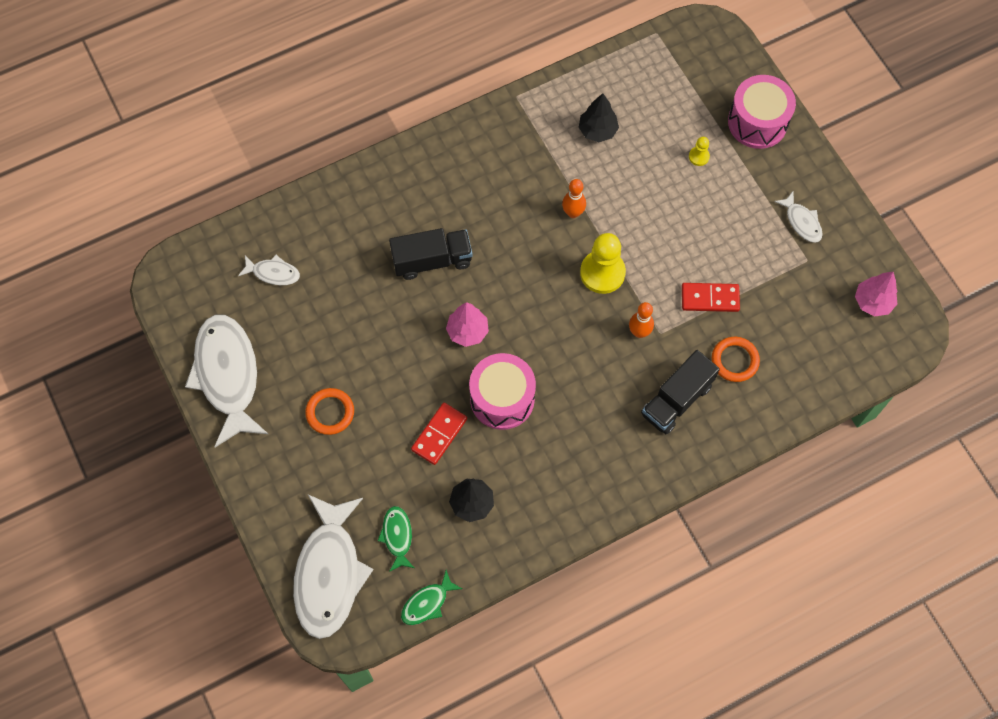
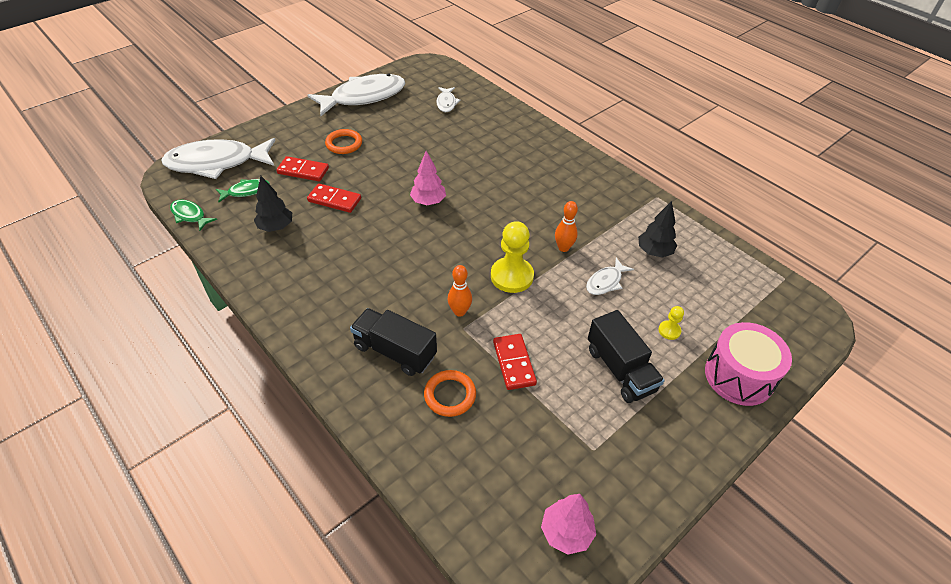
camera: 75 degrees right, 20 degrees down
(373, 466) = (303, 171): none -> red domino
(432, 260) = (484, 173): black truck -> black truck (620, 369)
(502, 398) = (372, 230): pink drum -> none
(801, 222) = (639, 437): white fish -> white fish (605, 282)

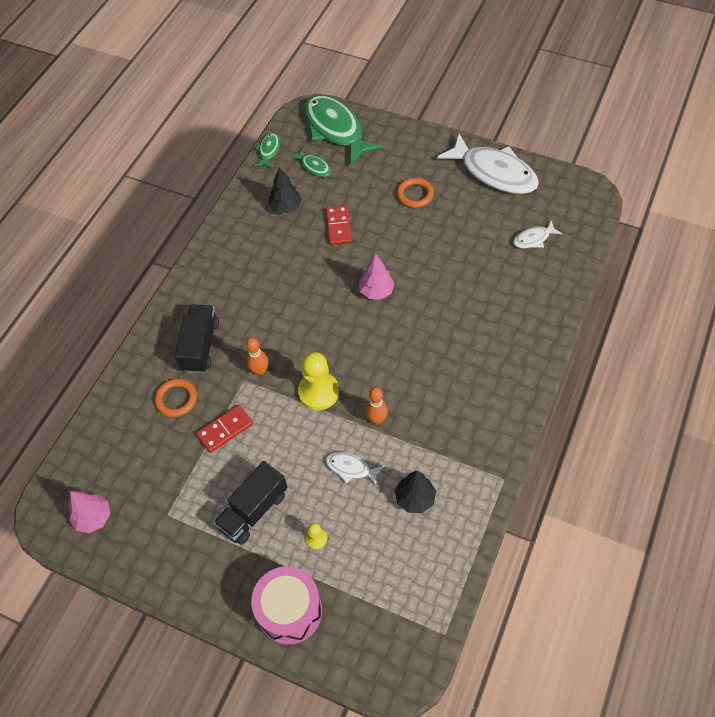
camera: 70 degrees right, 10 degrees up
(217, 163) = (335, 129): white fish -> green fish
(303, 171) = (361, 187): red domino -> none

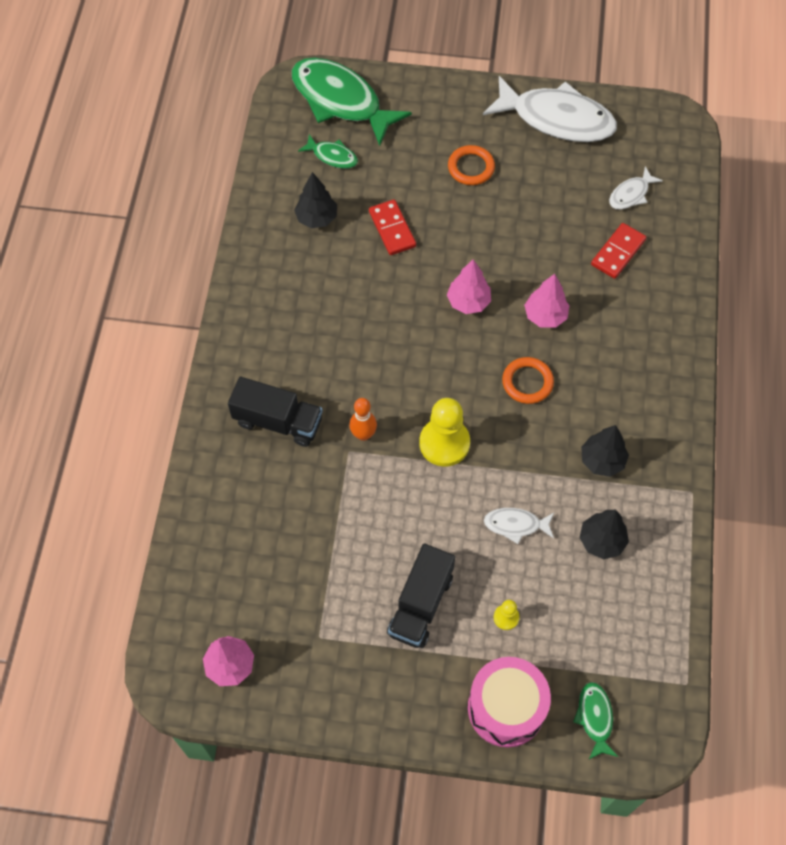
camera: 20 degrees left, 5 degrees up
(176, 399) = (274, 495): orange ring -> orange ring (527, 382)
(200, 346) = (278, 421): black truck -> black truck turned 120 degrees clockwise
(225, 430) = (349, 517): red domino -> red domino (618, 252)
(268, 151) = (265, 147): green fish -> green fish (595, 718)
(377, 419) = (525, 459): orange bowling pin -> none
(432, 315) = (545, 316): none -> pink tree
(438, 436) = (602, 461): none -> black tree

